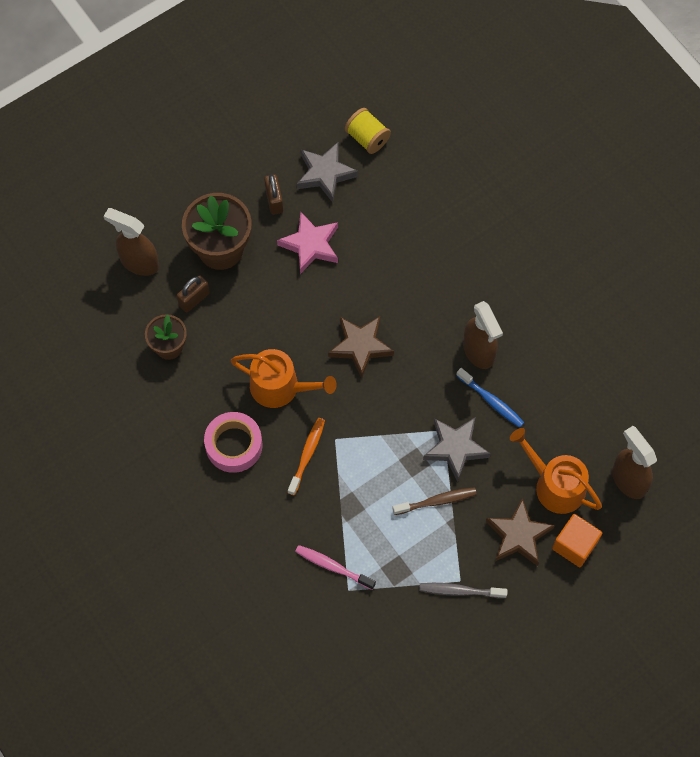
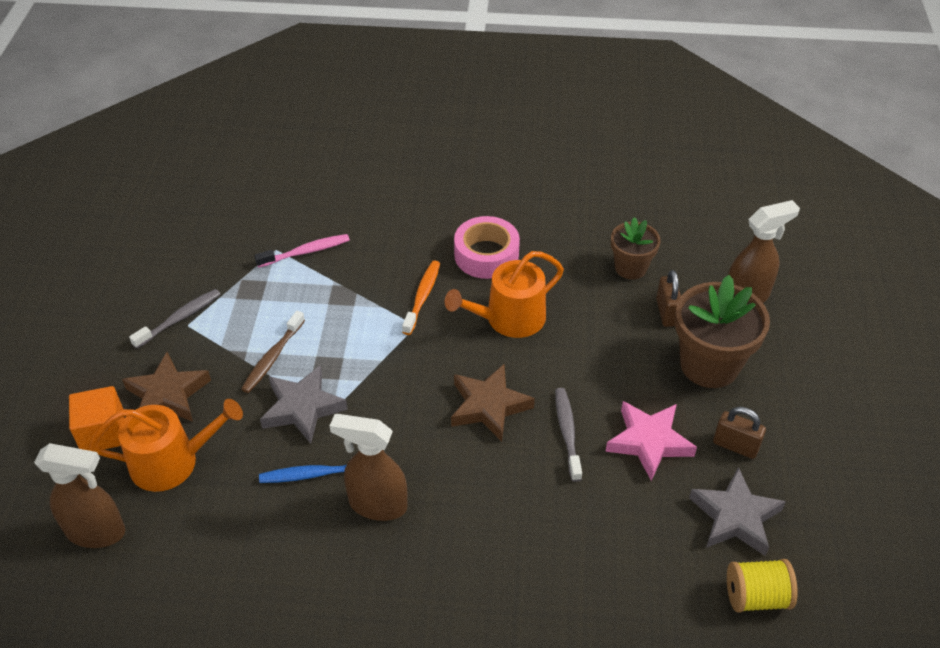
camera: 130 degrees right, 20 degrees down
(307, 455) = (422, 297): orange toothbrush -> orange toothbrush turned 135 degrees counterclockwise
(342, 291) = (567, 432): none -> grey toothbrush

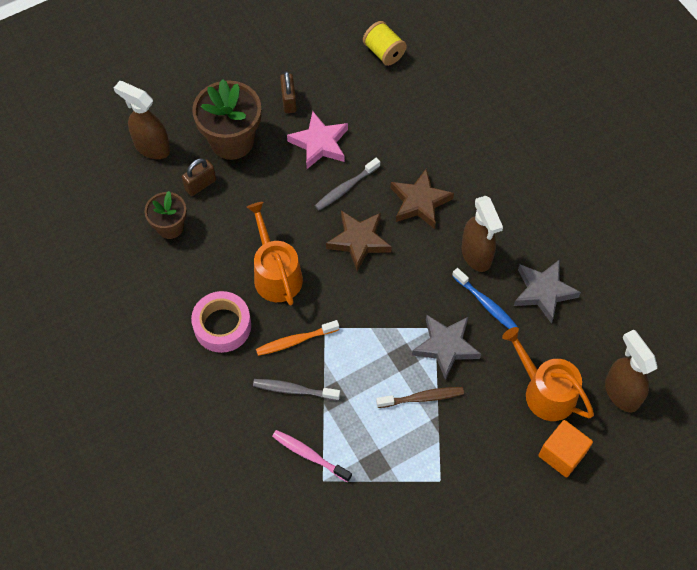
camera: 125 degrees left, 15 degrees up
(168, 395) = (504, 439): brown star -> brown star (419, 202)
(180, 318) = (439, 491): grey toothbrush -> grey toothbrush (294, 390)
(509, 319) = (275, 274): orange watering can -> orange watering can turned 135 degrees counterclockwise
(735, 517) = (340, 81): grey star -> grey star (543, 292)

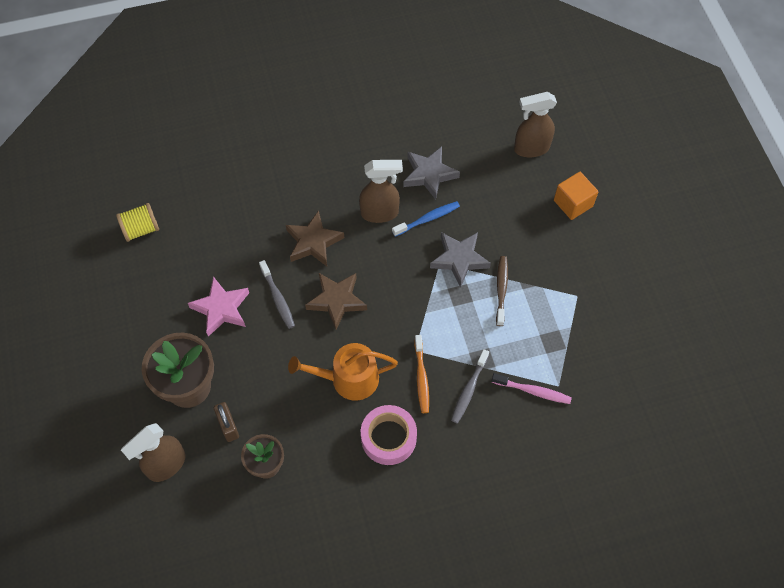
camera: 75 degrees left, 0 degrees up
(288, 101) = (162, 324): brown padlock -> none
(309, 455) = (533, 391): pink toothbrush -> pink toothbrush turned 120 degrees counterclockwise
(545, 391) = (517, 199): orange watering can -> none

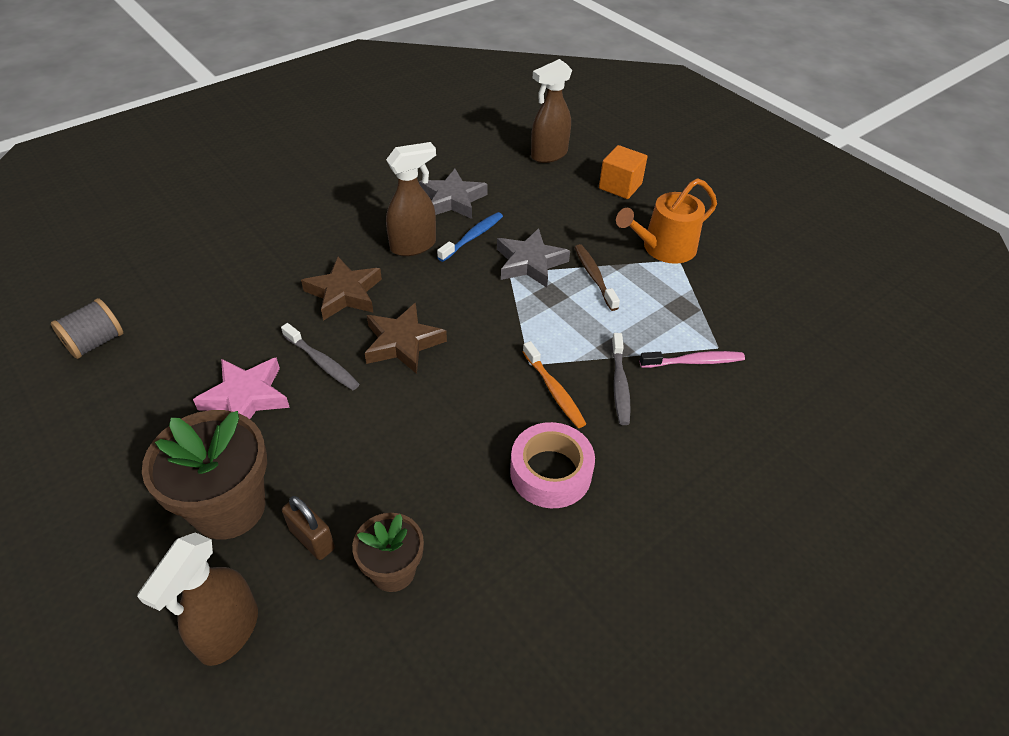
camera: 25 degrees left, 15 degrees down
(141, 229) = (95, 342): yellow spool -> grey spool
(348, 379) = (460, 422): orange watering can -> orange watering can (663, 248)

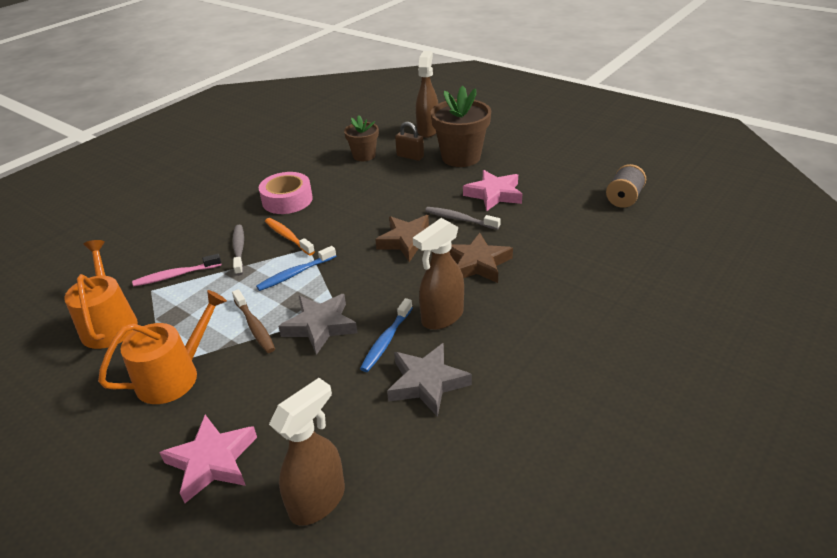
camera: 170 degrees right, 10 degrees down
(549, 329) = (295, 274): none -> blue toothbrush
(620, 186) = (212, 461): orange cube -> pink star
(749, 314) = (109, 323): none -> orange watering can

